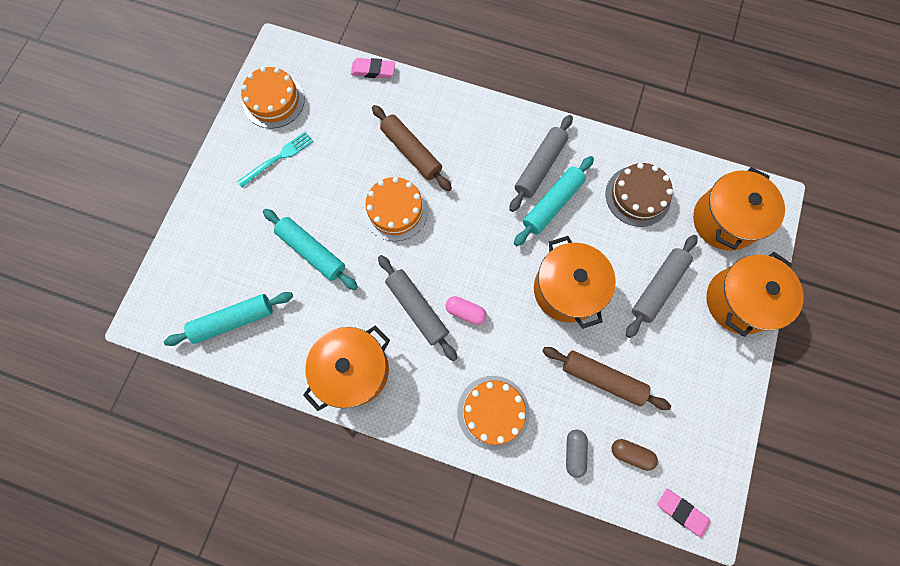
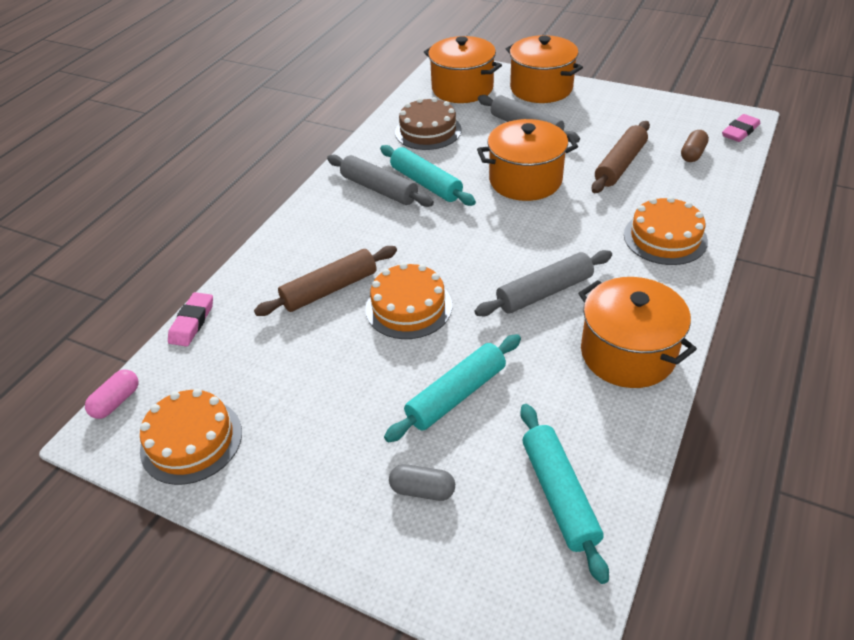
camera: 80 degrees left, 30 degrees down
(278, 158) = (295, 435): turquoise fork -> none
(465, 312) = (549, 253): pink capsule -> pink capsule (116, 402)
(574, 452) = (698, 186): grey capsule -> grey capsule (422, 490)

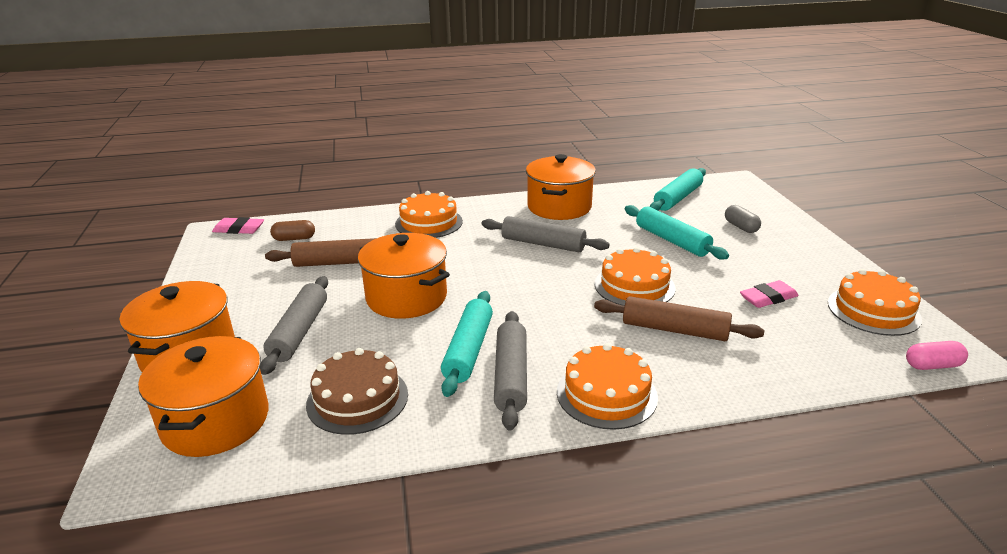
camera: 130 degrees left, 15 degrees down
(192, 322) = (824, 382): pink eraser -> pink eraser (768, 298)
(315, 217) = (606, 394): none -> orange cake
(456, 395) = (672, 240): turquoise rolling pin -> turquoise rolling pin turned 45 degrees clockwise

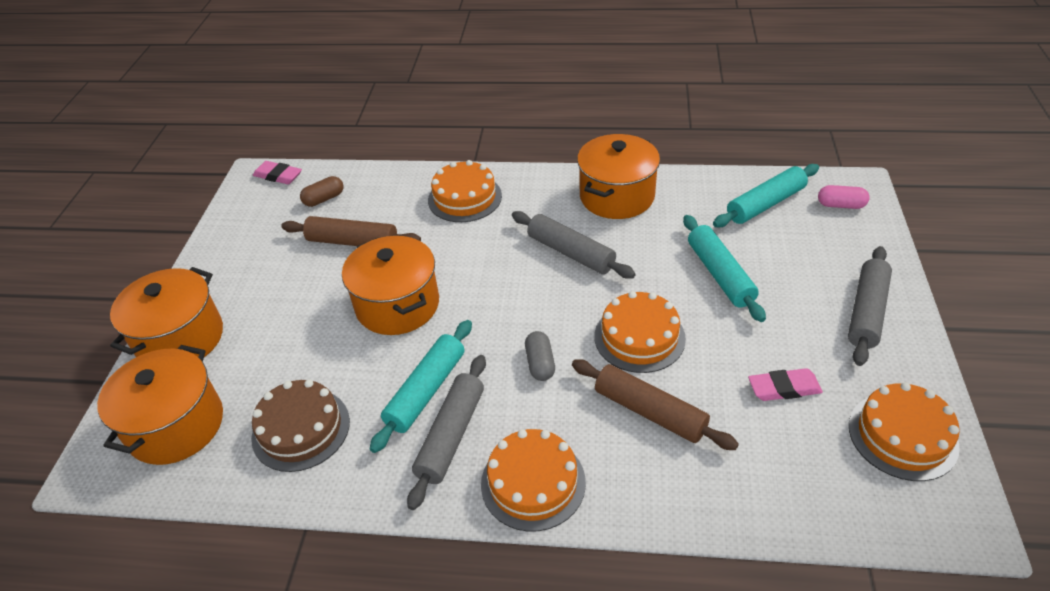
camera: 20 degrees right, 15 degrees up
(294, 239) = (324, 199): brown capsule -> brown capsule turned 45 degrees counterclockwise
(299, 332) = (282, 331): grey rolling pin -> grey rolling pin (867, 312)
(741, 227) = (817, 267): grey capsule -> grey capsule (540, 363)
(932, 365) = (922, 535): pink capsule -> pink capsule (841, 205)

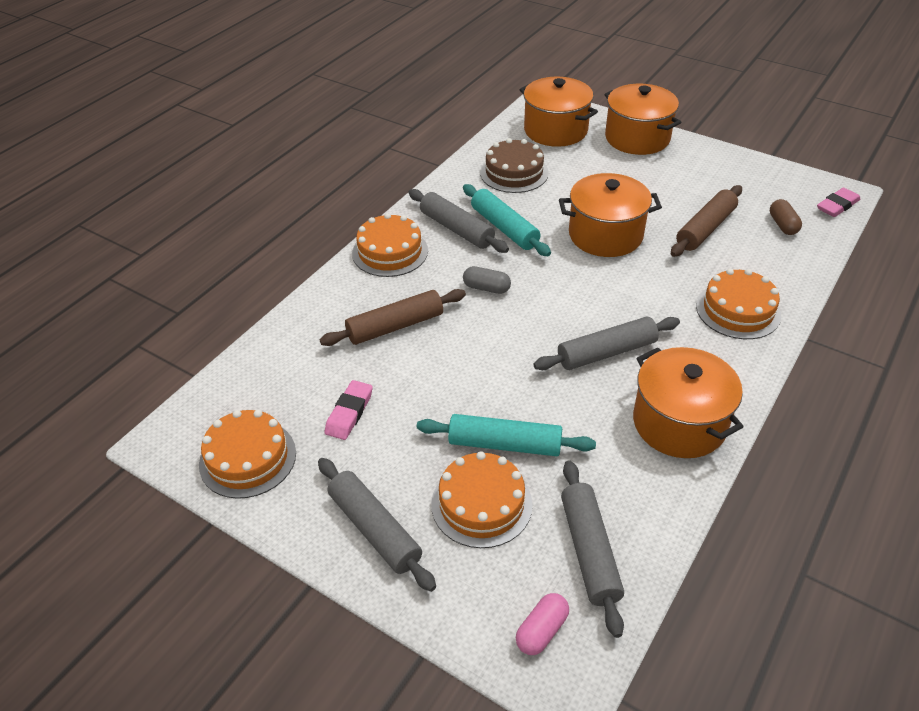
camera: 115 degrees right, 0 degrees up
(639, 337) = (470, 352): orange cake -> orange cake (481, 504)
(765, 204) = (589, 551): turquoise rolling pin -> grey rolling pin

